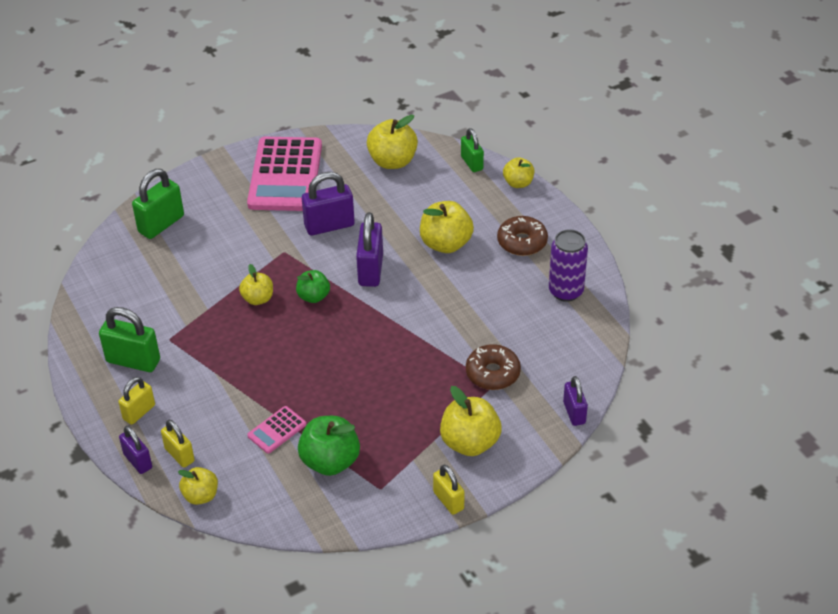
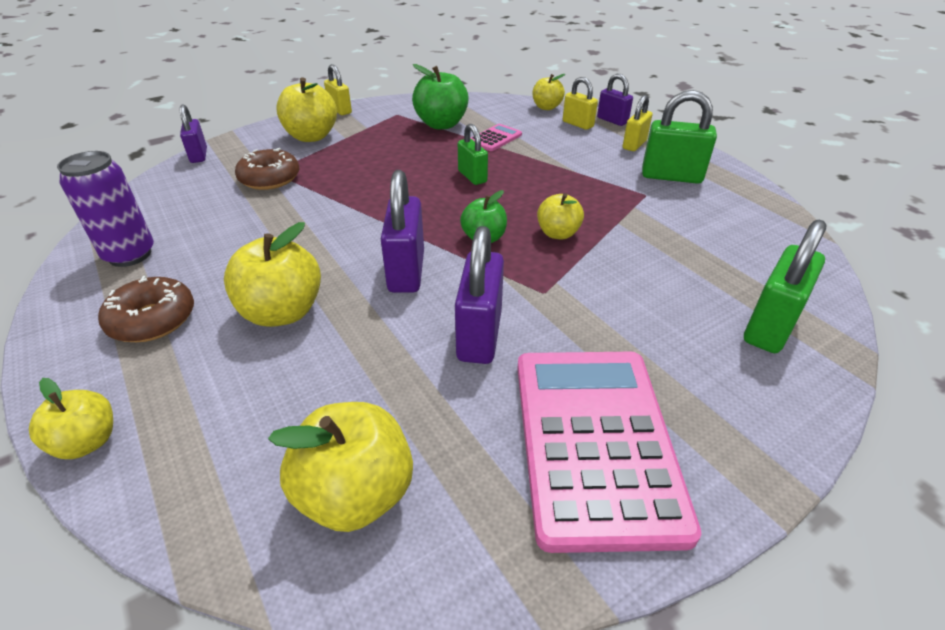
camera: 175 degrees right, 5 degrees down
(329, 225) = (479, 335): purple padlock -> purple padlock turned 60 degrees counterclockwise
(472, 163) = (166, 496): green padlock -> green padlock (472, 176)

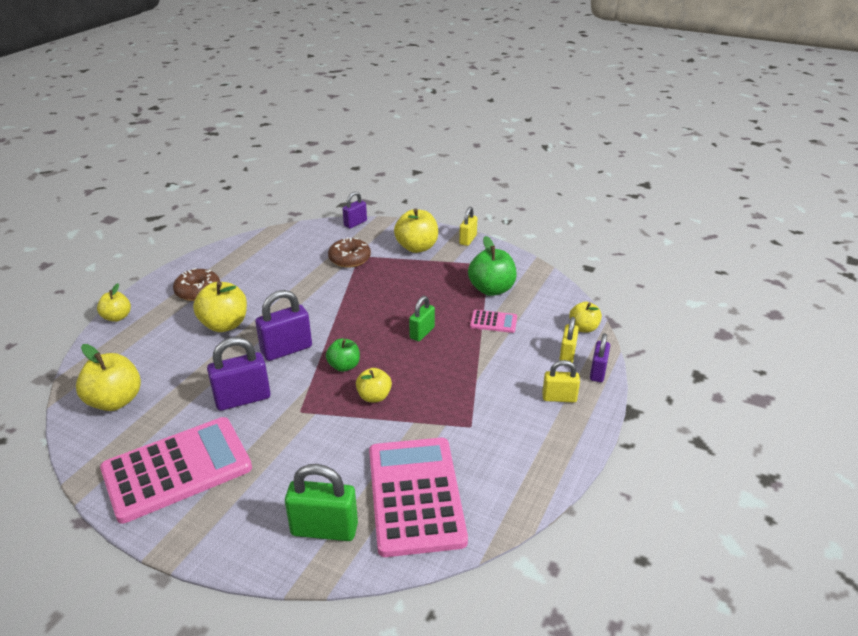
camera: 60 degrees right, 5 degrees down
(130, 255) = (243, 257): purple can -> none
(671, 176) = (516, 434): green padlock -> none
(735, 252) = (415, 495): none -> pink calculator

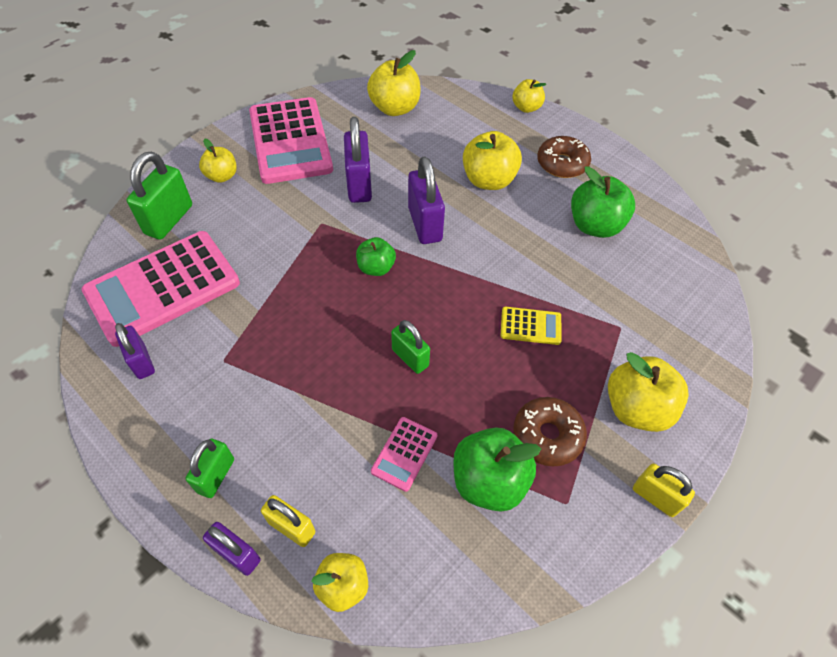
camera: 105 degrees right, 20 degrees up
(268, 271) = (595, 226): none -> green apple
(349, 259) = (613, 314): brown donut -> brown donut (547, 435)
(355, 223) = (723, 340): purple padlock -> purple padlock (142, 362)
(372, 288) = (530, 326): none -> yellow calculator
(374, 396) = (313, 284): yellow apple -> yellow apple (222, 176)
(415, 495) = (163, 288): pink calculator -> pink calculator turned 135 degrees clockwise
(559, 398) = (216, 475): yellow padlock -> green padlock

